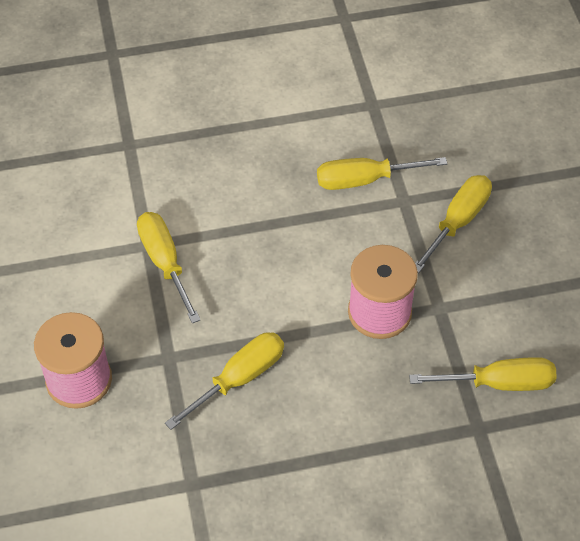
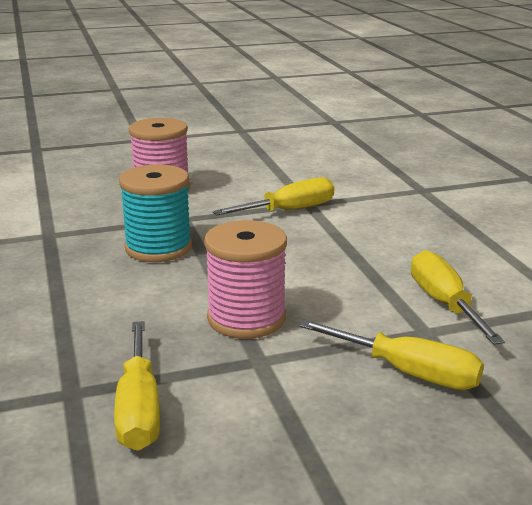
camera: 85 degrees right, 30 degrees down
(239, 378) = (158, 248): yellow screwdriver -> turquoise spool

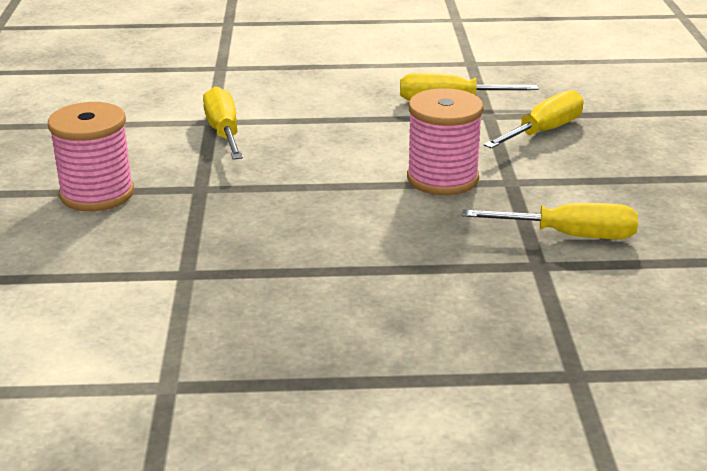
camera: 75 degrees left, 5 degrees up
(158, 248) = (271, 207): turquoise spool -> none

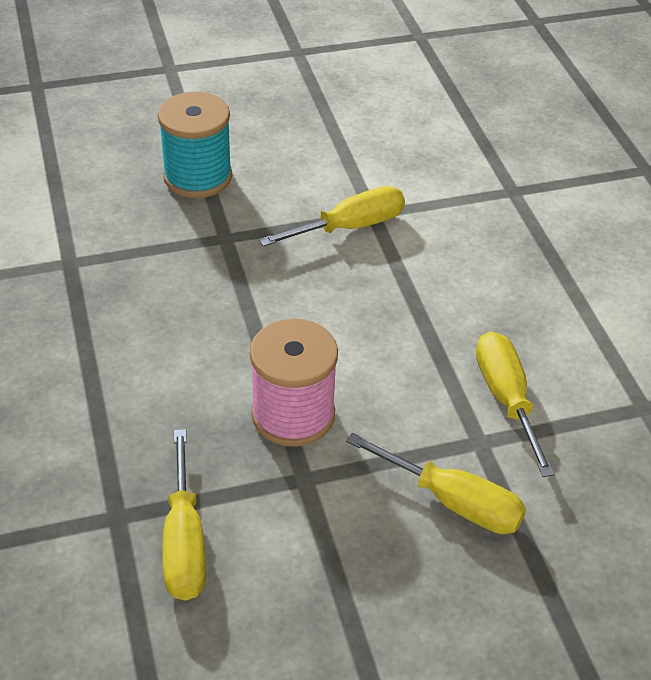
camera: 75 degrees right, 15 degrees up
(97, 194) = (198, 177): pink spool -> turquoise spool

